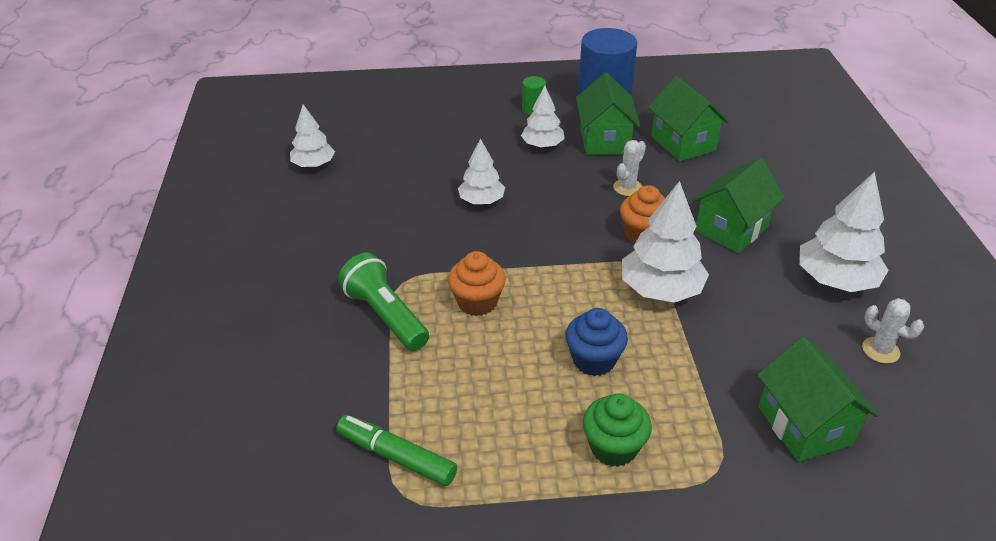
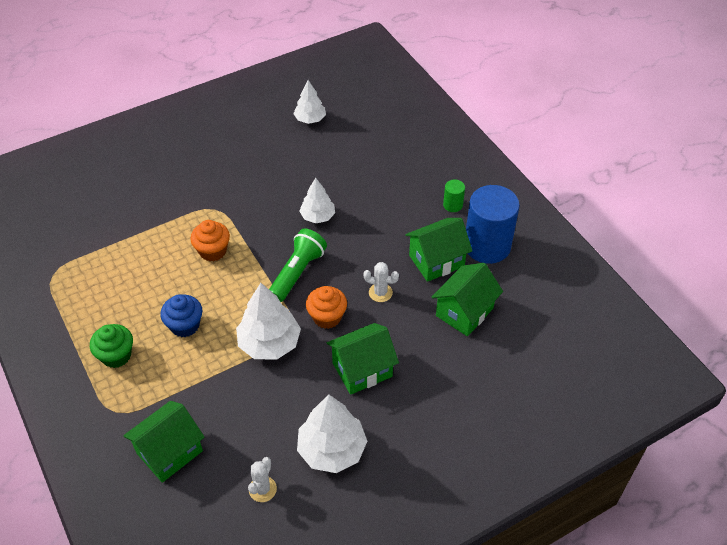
camera: 65 degrees right, 10 degrees up
(385, 315) = (182, 213): green flashlight -> green flashlight (297, 273)
(396, 456) = (77, 261): green marker -> none
(542, 145) = (406, 226): white tree -> none
(731, 229) = (362, 370): green house -> green house turned 45 degrees counterclockwise

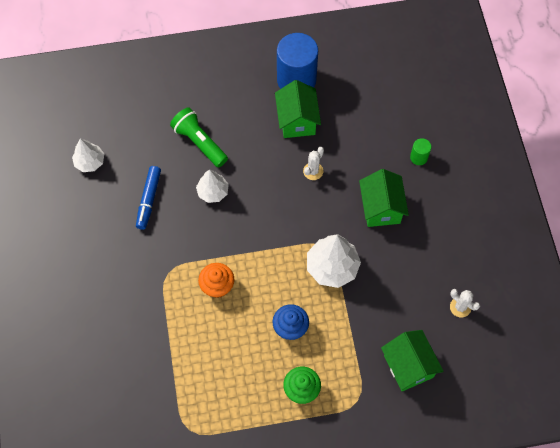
camera: 70 degrees left, 15 degrees up
(288, 171) = (148, 200): none -> blue marker
(297, 273) = (268, 226): green flashlight -> green flashlight (199, 142)
(327, 317) = (322, 217): orange cupcake -> none
(332, 449) = (442, 250): white tree -> none
(453, 205) = (244, 87): green cylinder -> green cylinder (418, 157)
(464, 312) = (354, 120): green house -> none

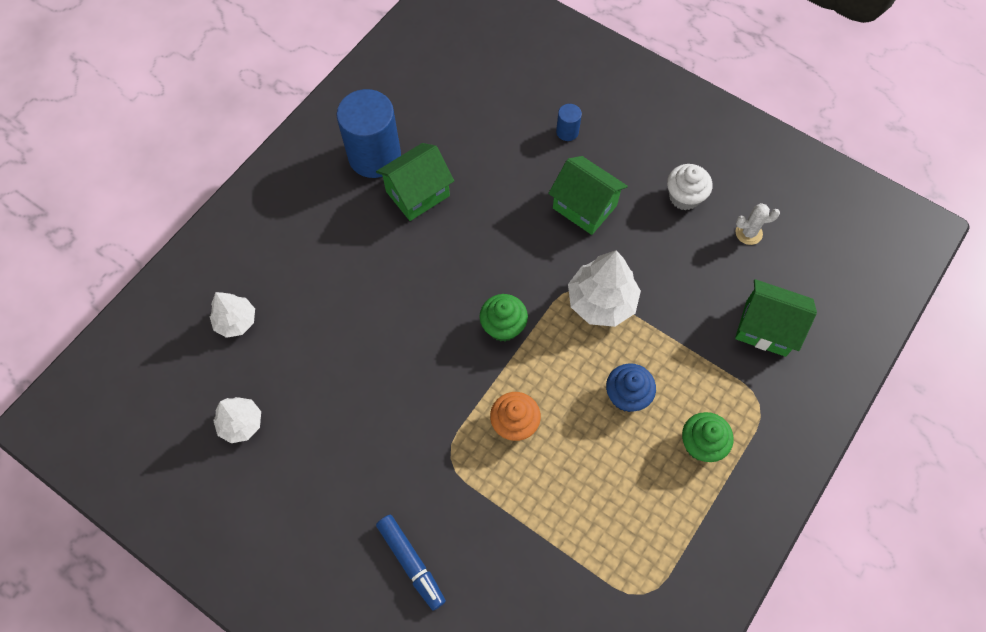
camera: 45 degrees left, 0 degrees up
(148, 200) = (349, 404): blue marker -> blue marker (411, 563)
(199, 142) = (341, 299): green flashlight -> none
(213, 192) = (408, 335): white tree -> white tree (236, 321)
(265, 232) = (503, 326): none -> green cupcake
(297, 120) = (417, 193): green house -> green house turned 75 degrees counterclockwise
(313, 171) = (485, 228): white cactus -> none
(418, 157) = (567, 132): green cylinder -> blue cylinder
(445, 253) = (684, 197): none -> white cupcake

